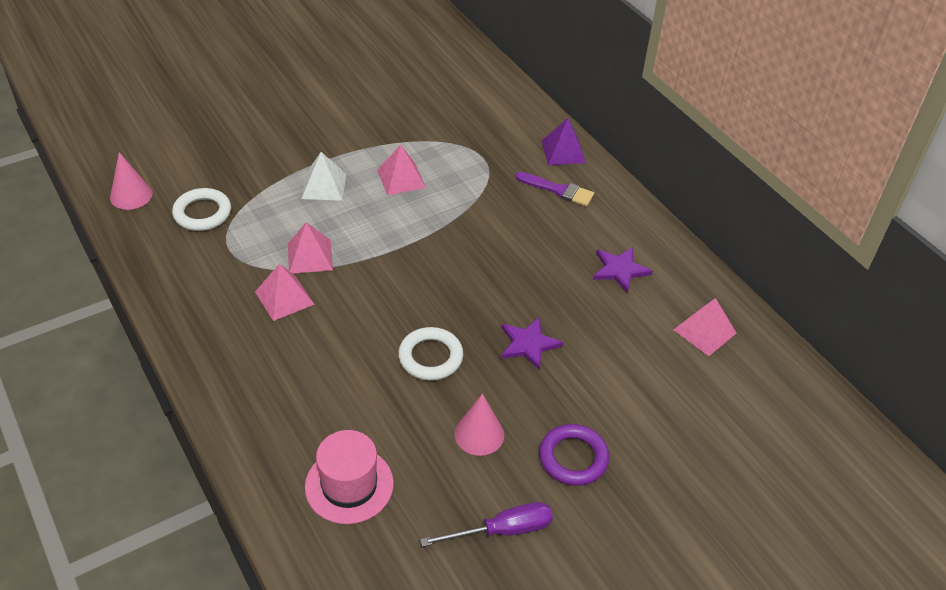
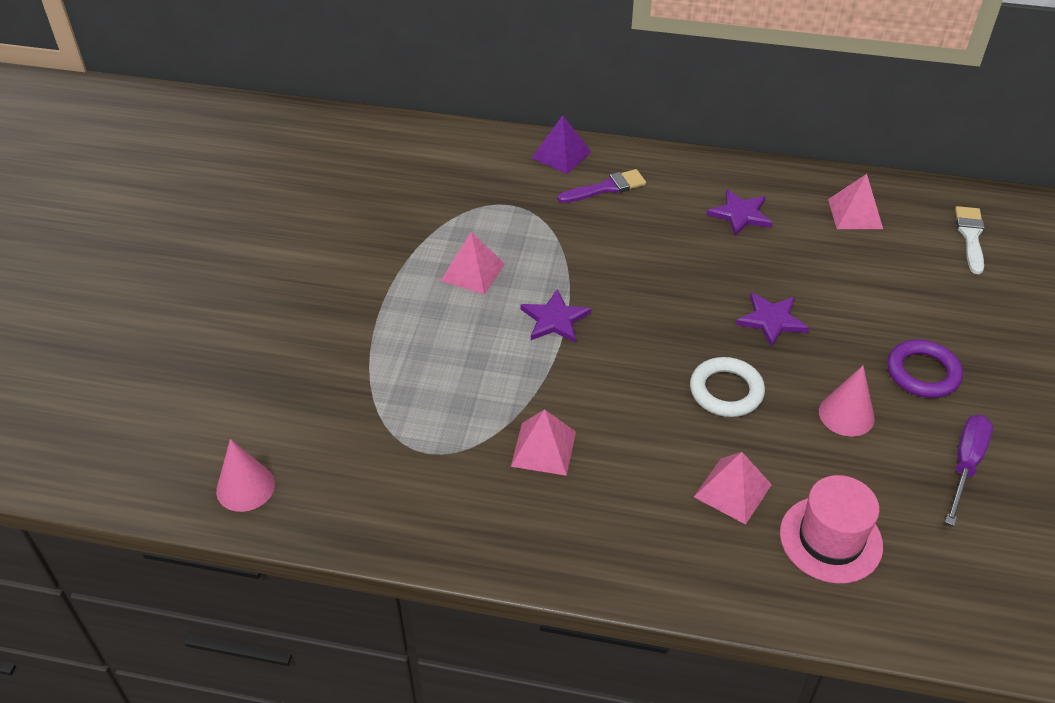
camera: 45 degrees left, 0 degrees up
(202, 213) = (347, 443): white ring -> none
(310, 256) = (506, 397): pink pyramid -> pink pyramid (732, 490)
(324, 186) = (418, 330): white pyramid -> none
(402, 238) = (554, 319): none -> purple star
(770, 413) = (970, 236): none -> white brush

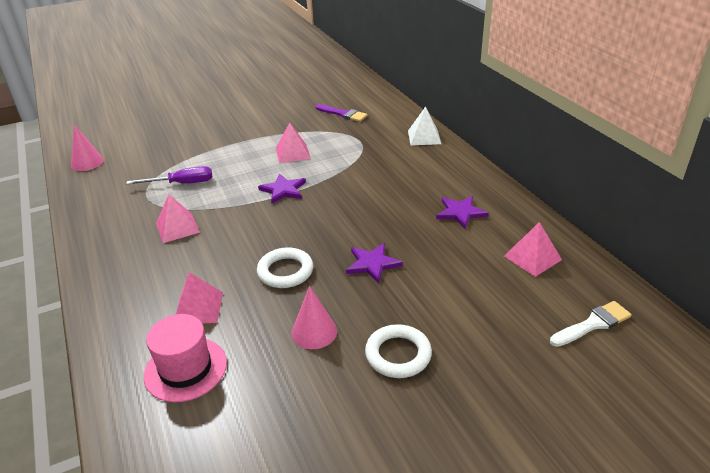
camera: 55 degrees right, 10 degrees down
(561, 155) = (424, 137): purple pyramid -> white pyramid
(606, 188) = (416, 160): purple brush -> purple brush (343, 114)
(922, 373) = (398, 354): purple ring -> white ring
(965, 465) = (318, 415): purple screwdriver -> purple screwdriver (182, 183)

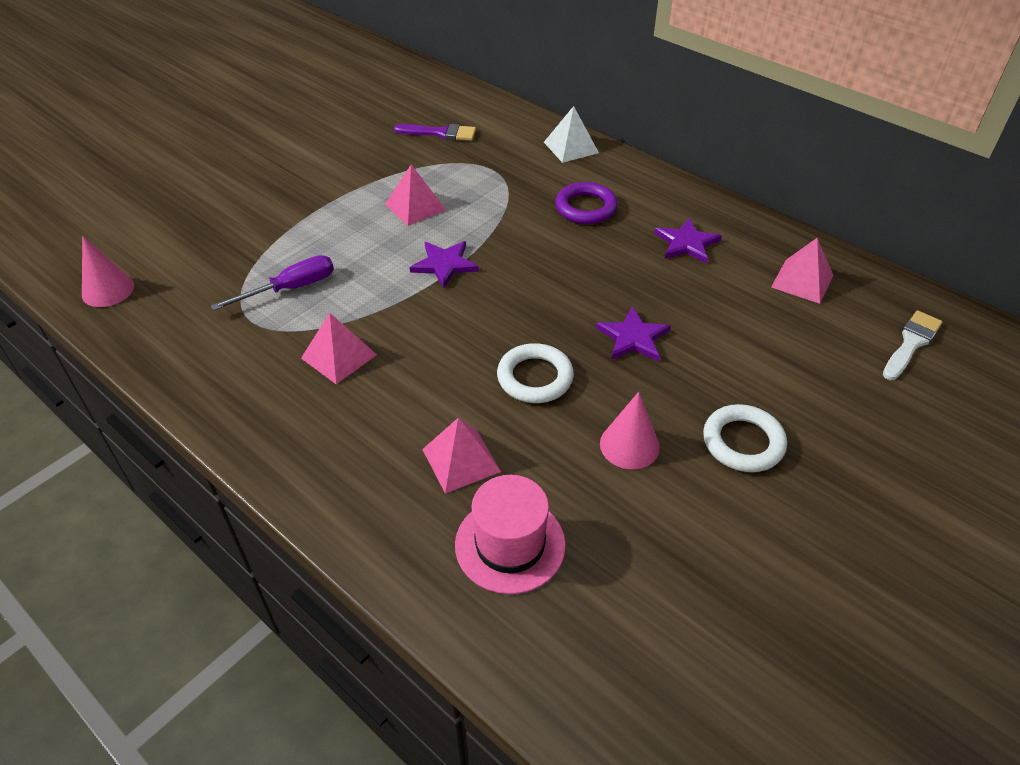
camera: 25 degrees left, 10 degrees up
(404, 175) = (586, 208): none -> purple ring

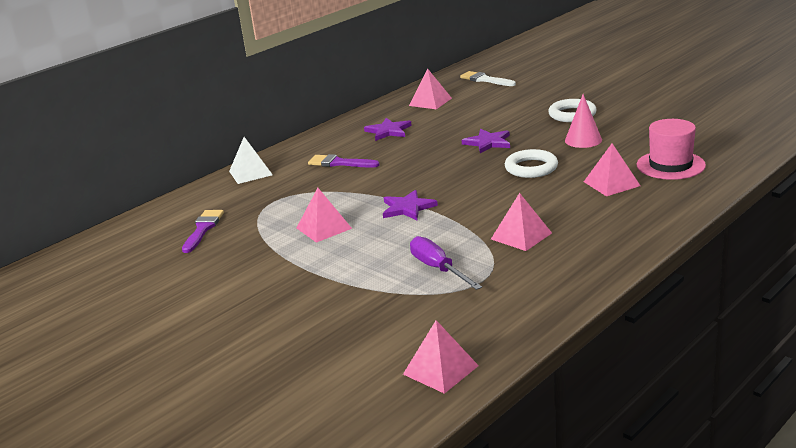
camera: 85 degrees left, 20 degrees down
(108, 290) = (440, 370): pink cone -> pink pyramid
(586, 208) = (339, 163): purple ring -> purple brush

